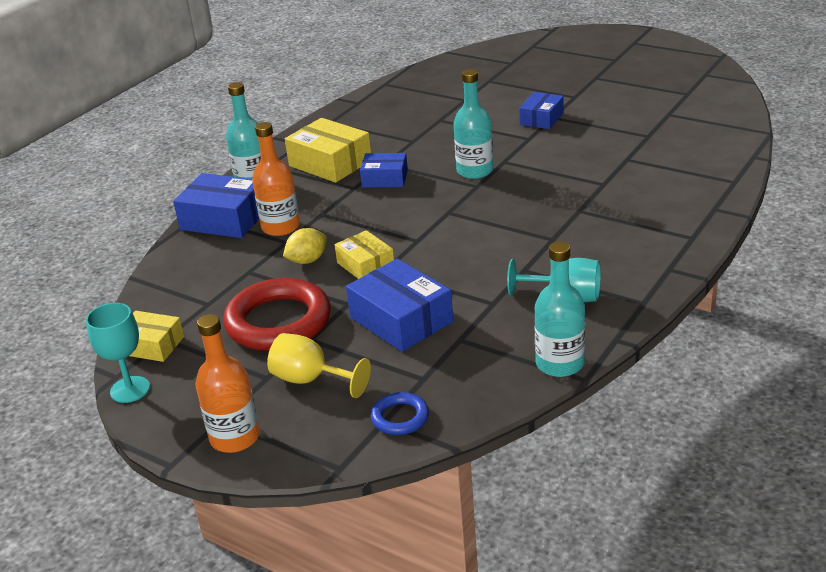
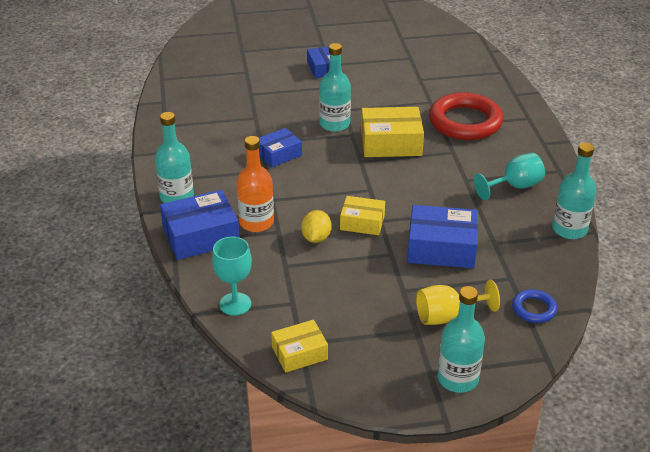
camera: 45 degrees left, 5 degrees up
(130, 389) = (335, 391): turquoise goblet -> turquoise goblet (235, 304)
(235, 437) = (457, 379): orange bottle -> turquoise bottle
(278, 322) = (364, 290): red ring -> red ring (465, 122)
(330, 163) = (217, 158): yellow box -> yellow box (391, 143)

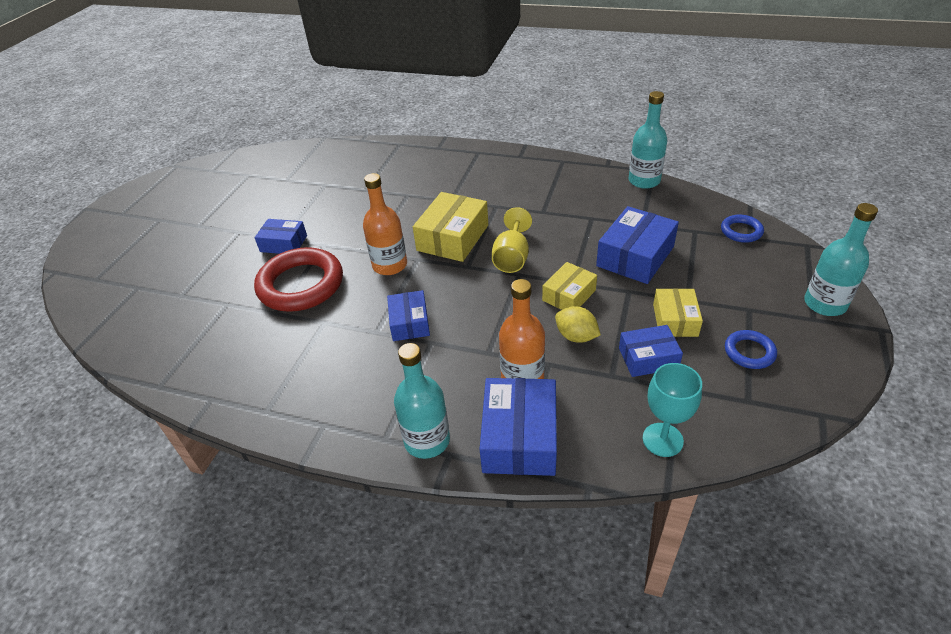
camera: 60 degrees left, 5 degrees up
(299, 353) = (763, 406): yellow box -> yellow box (675, 320)
(315, 281) = (648, 358): none -> blue box
(334, 124) = (390, 265): turquoise bottle -> orange bottle
(358, 337) = (749, 352): none -> blue ring
(446, 316) = (735, 283): yellow goblet -> yellow goblet (512, 257)
(465, 122) = (456, 185): red ring -> red ring (301, 285)
(514, 186) = (570, 189): turquoise goblet -> none

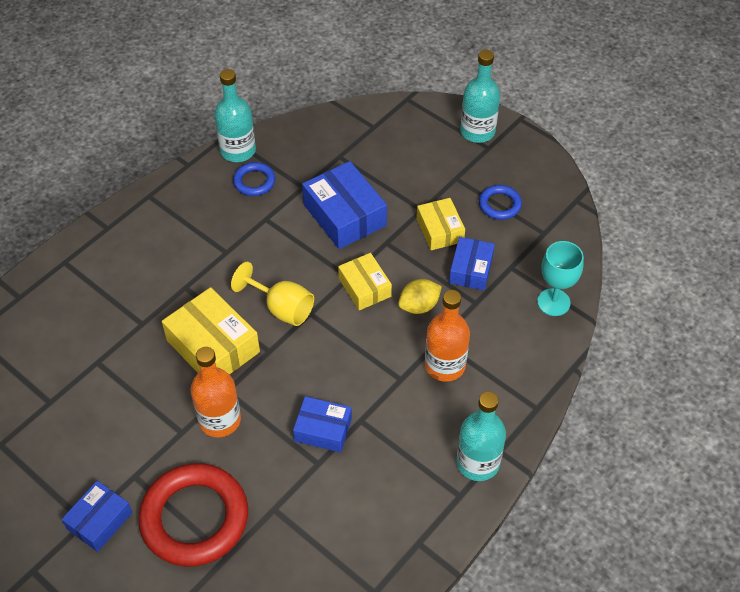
camera: 70 degrees left, 10 degrees up
(520, 437) = (507, 393): blue box -> none
(675, 320) = (440, 230): yellow box -> yellow box turned 45 degrees clockwise
(741, 231) = (362, 127): blue ring -> blue ring (254, 181)

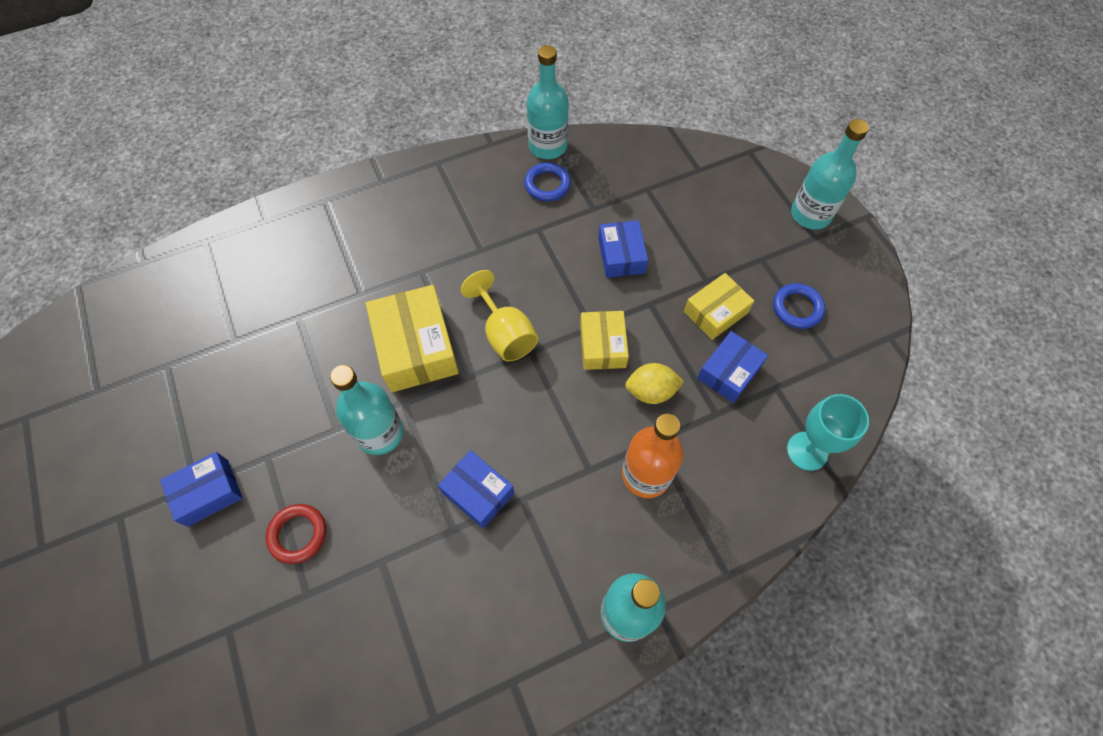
camera: 25 degrees right, 10 degrees up
(195, 518) = (298, 534): red ring -> red ring, size x0.48
(220, 420) = (380, 433): orange bottle -> turquoise bottle
(344, 215) = (621, 255): blue box -> blue box, size x0.62
(440, 230) = (715, 312): yellow box -> yellow box turned 45 degrees clockwise

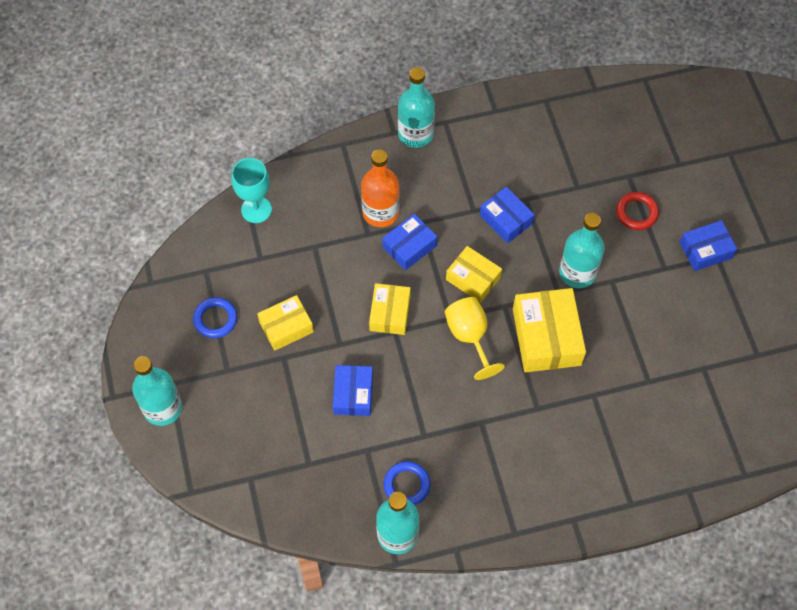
camera: 170 degrees left, 0 degrees up
(511, 403) = (473, 278): none -> yellow box
(651, 391) = (360, 270): yellow lemon -> none
(729, 372) = (293, 276): blue box -> blue box (409, 246)

